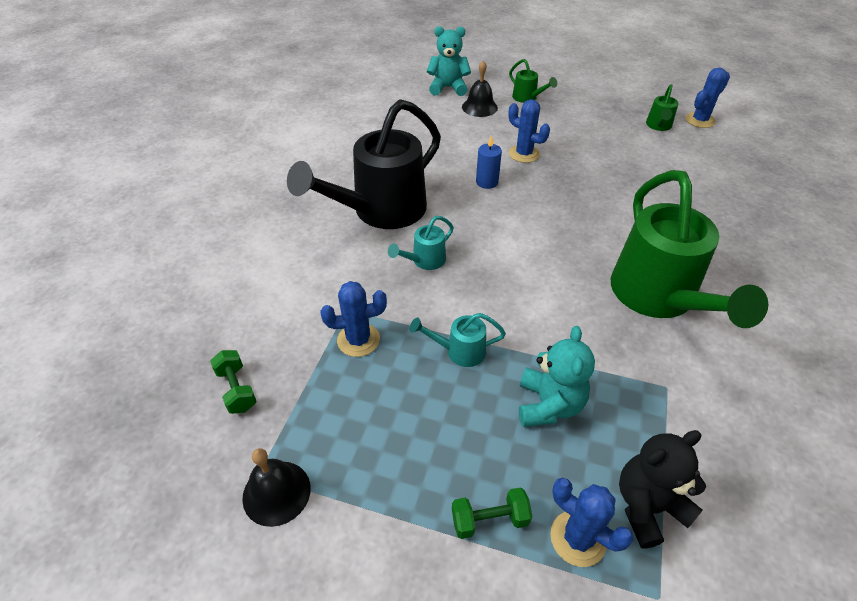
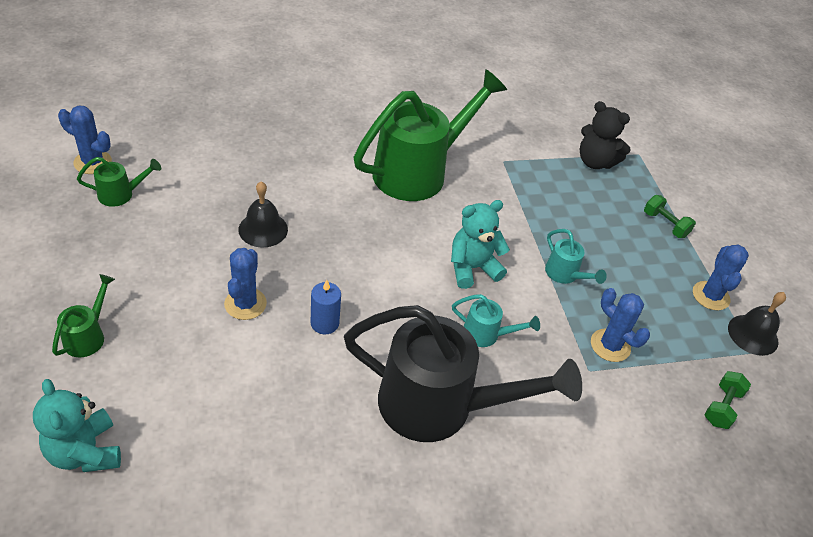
camera: 125 degrees left, 0 degrees up
(479, 107) = (138, 386): black bell -> black bell (263, 229)
(548, 405) = (567, 214): turquoise teddy bear -> turquoise teddy bear (472, 268)
(578, 538) = (639, 186): blue cactus -> blue cactus (710, 296)

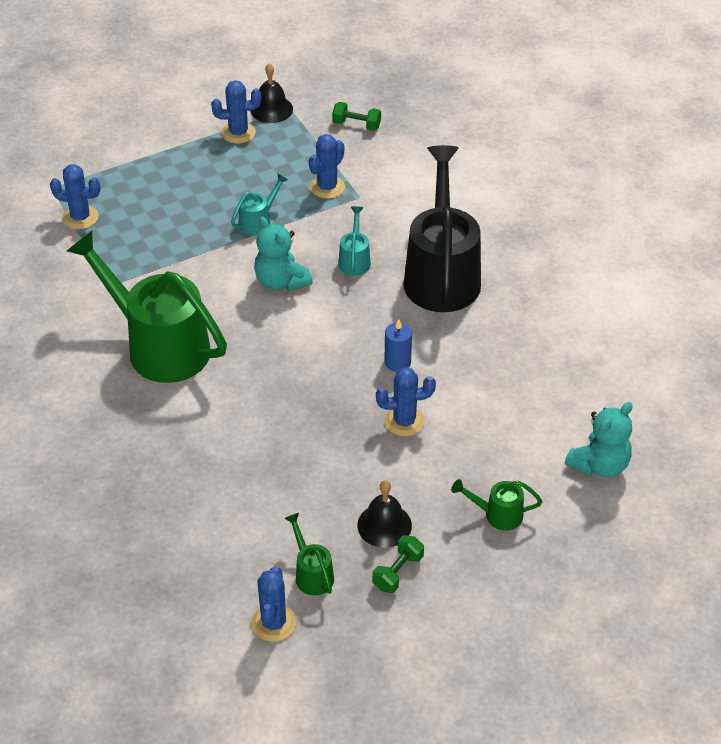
camera: 100 degrees left, 0 degrees up
(263, 229) = (305, 440): black bell -> black bell (384, 525)
(595, 162) = (80, 217): black teddy bear -> blue cactus
(665, 224) = (157, 164): green dumbbell -> green dumbbell (398, 572)

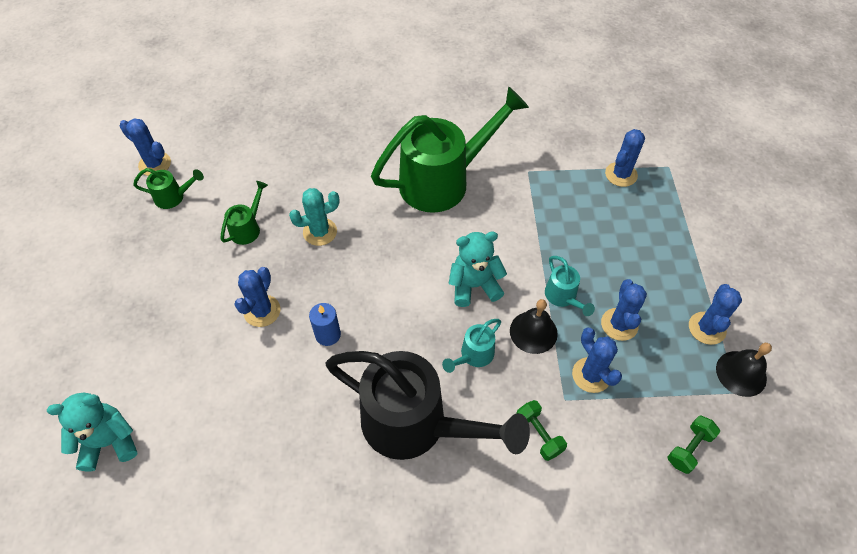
camera: 115 degrees right, 10 degrees up
(266, 182) = (619, 324): none -> blue cactus
(284, 418) = (320, 232): none -> turquoise cactus
(355, 260) = (473, 355): turquoise watering can -> turquoise watering can turned 105 degrees clockwise
(384, 525) = (177, 255): black bell -> black bell (533, 332)
(398, 572) = (133, 246): green dumbbell -> green dumbbell (538, 434)
(497, 514) = (126, 334): green watering can -> green watering can (248, 228)
(599, 465) = (109, 442): turquoise teddy bear -> turquoise teddy bear turned 90 degrees clockwise

